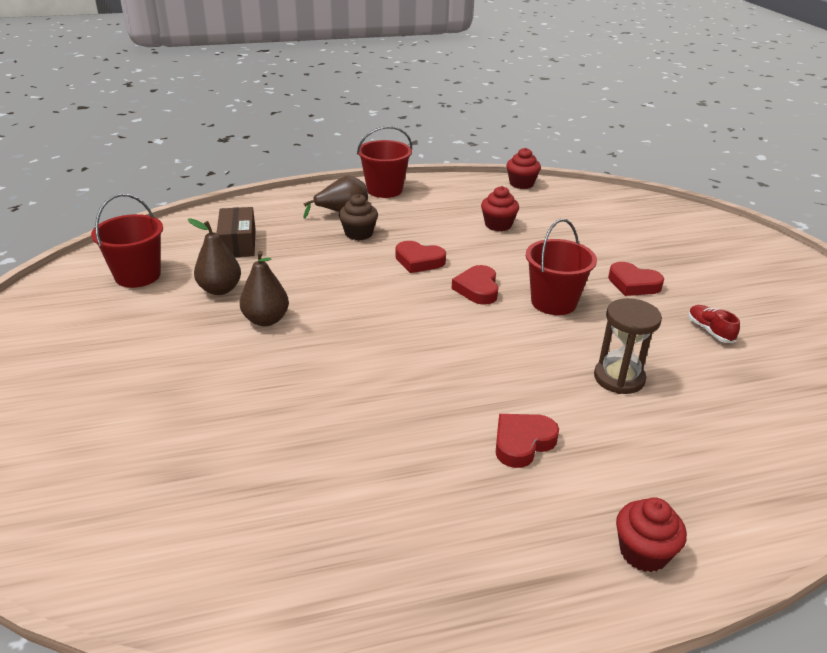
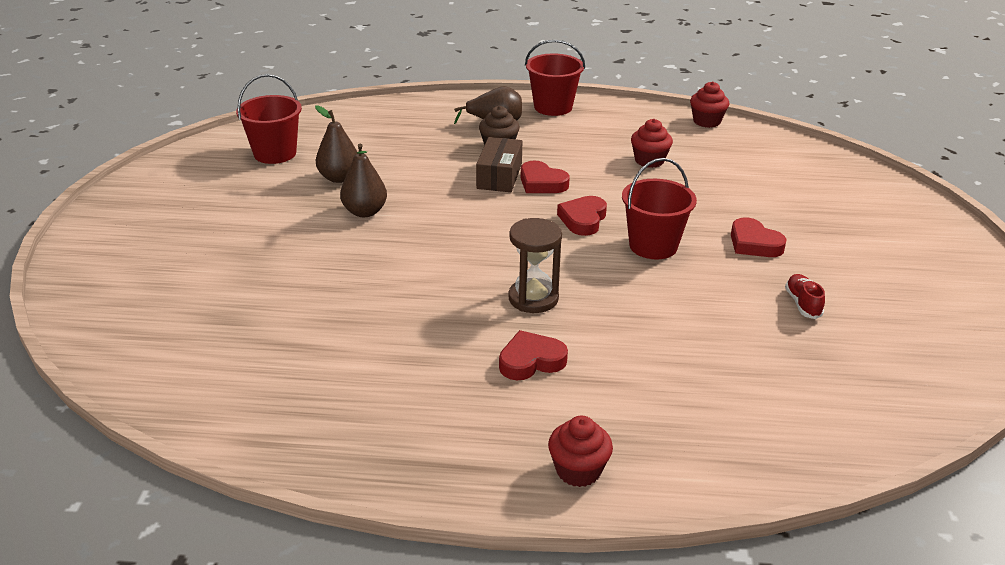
camera: 20 degrees right, 0 degrees up
(238, 243) = (378, 138): brown box -> brown box (499, 176)
(619, 378) = (668, 327): brown hourglass -> brown hourglass (533, 298)

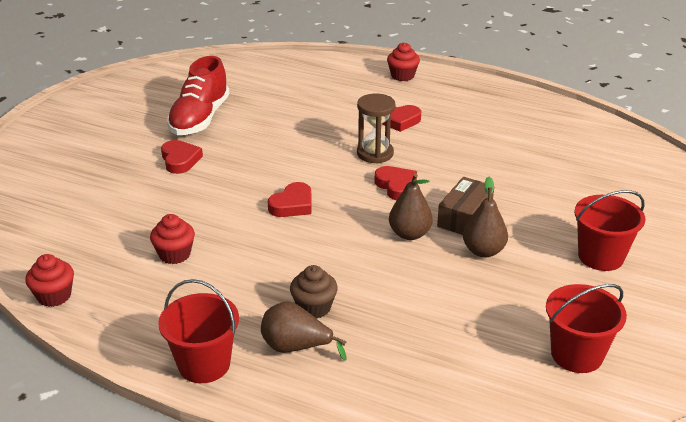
camera: 160 degrees left, 0 degrees up
(339, 178) = (503, 299): brown pear -> brown pear (409, 234)
(499, 176) = (337, 266): brown box -> brown box (465, 217)
(542, 183) = (301, 249): red heart -> red heart (396, 186)
(653, 246) = (257, 173): red bucket -> red bucket (601, 256)
(802, 304) = (200, 119): red shoe -> red shoe, size x2.28

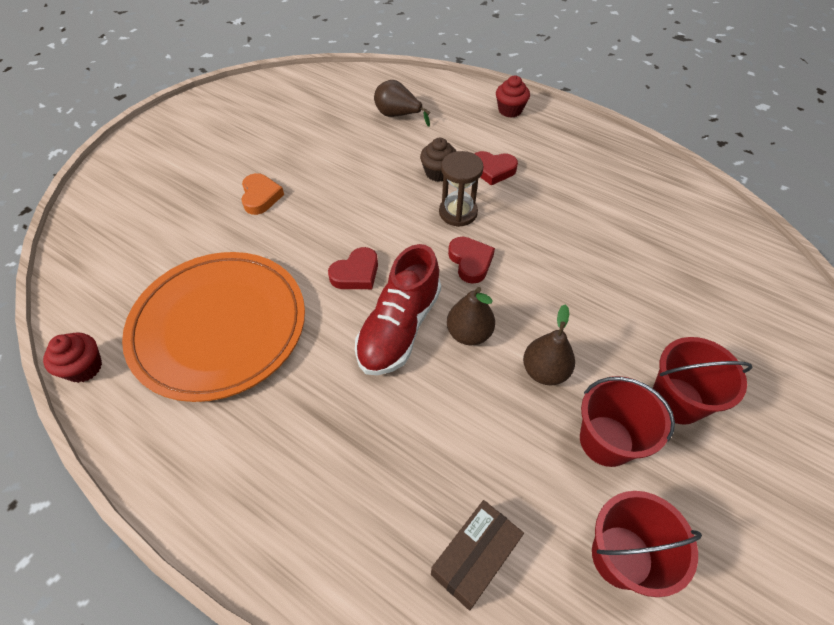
camera: 10 degrees right, 20 degrees up
(174, 254) = (219, 327): red cupcake -> orange plate
(180, 160) = (260, 197): red heart -> orange heart
(200, 119) = (295, 144): red shoe -> red shoe (399, 328)
(204, 364) = (203, 496): red bucket -> red bucket (606, 440)
(296, 347) = (307, 487): brown pear -> brown pear (398, 115)
(314, 307) = (341, 428): brown cupcake -> brown cupcake (438, 173)
(465, 217) = (534, 316): brown box -> brown box (475, 558)

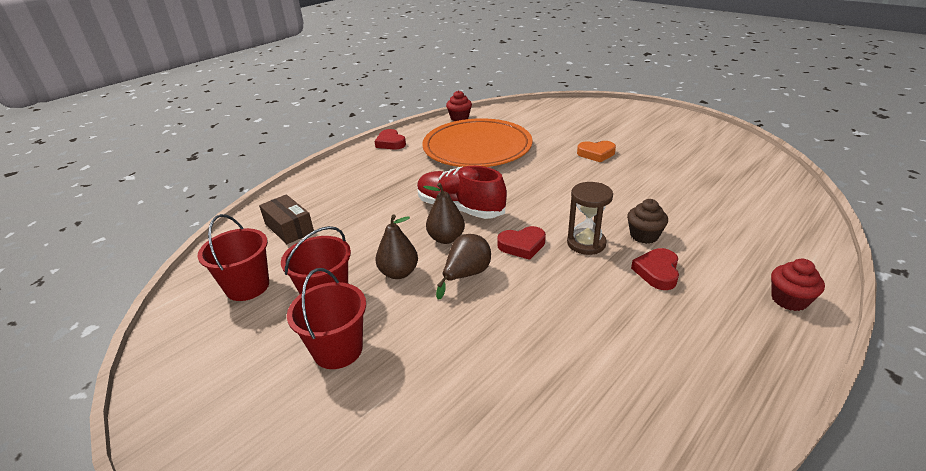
camera: 100 degrees right, 20 degrees down
(356, 273) = (515, 192): red heart -> red heart (390, 143)
(398, 115) = (734, 215): brown pear -> brown pear (466, 275)

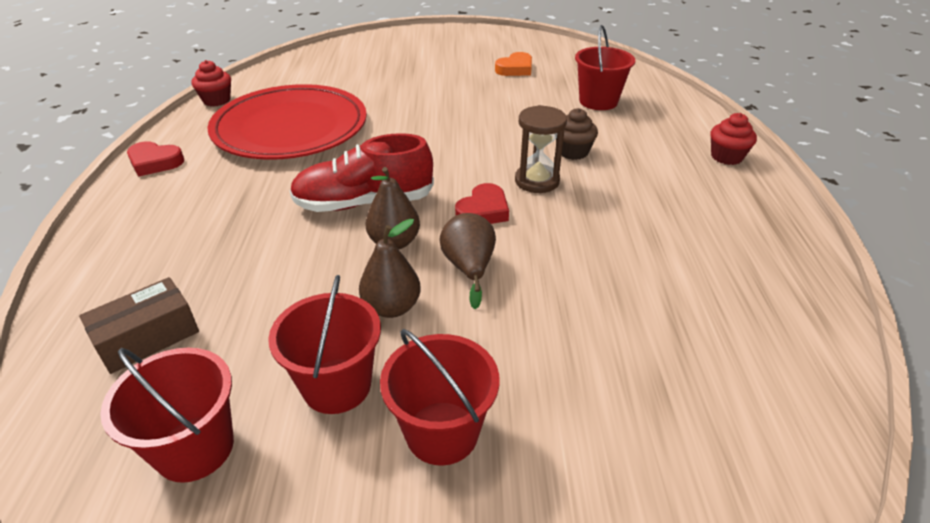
camera: 45 degrees left, 5 degrees up
(289, 228) = (148, 337): brown box -> brown box turned 45 degrees counterclockwise
(477, 148) = (290, 128): orange plate -> red plate
(596, 154) = (432, 91): orange heart -> orange heart (515, 69)
(657, 272) = (622, 179): red heart -> none
(724, 207) = (598, 101): none -> red bucket

